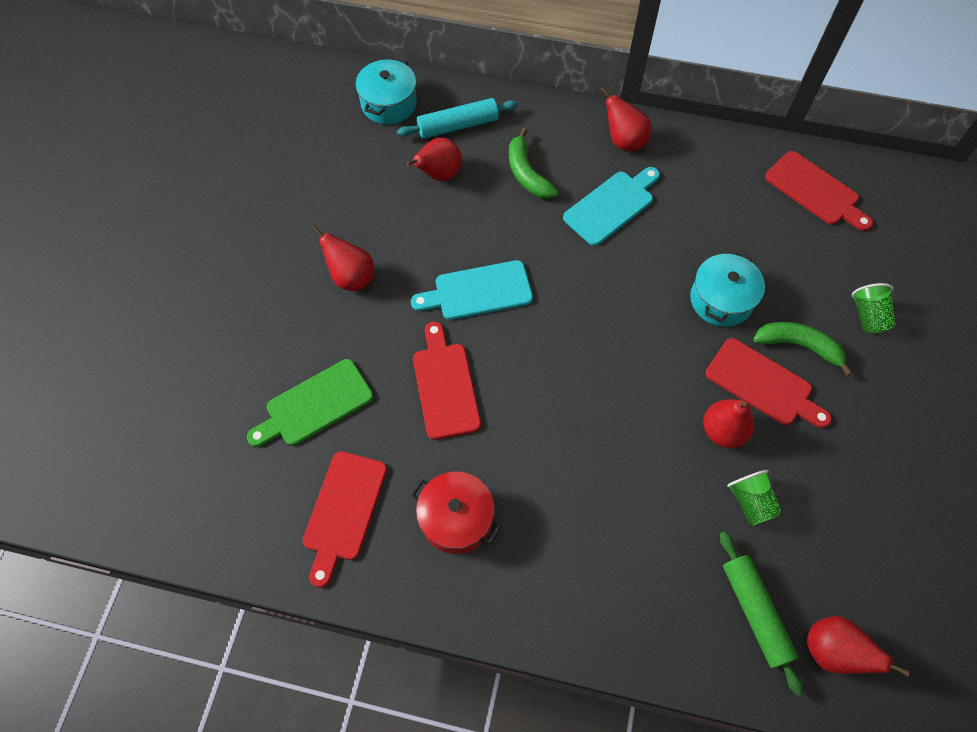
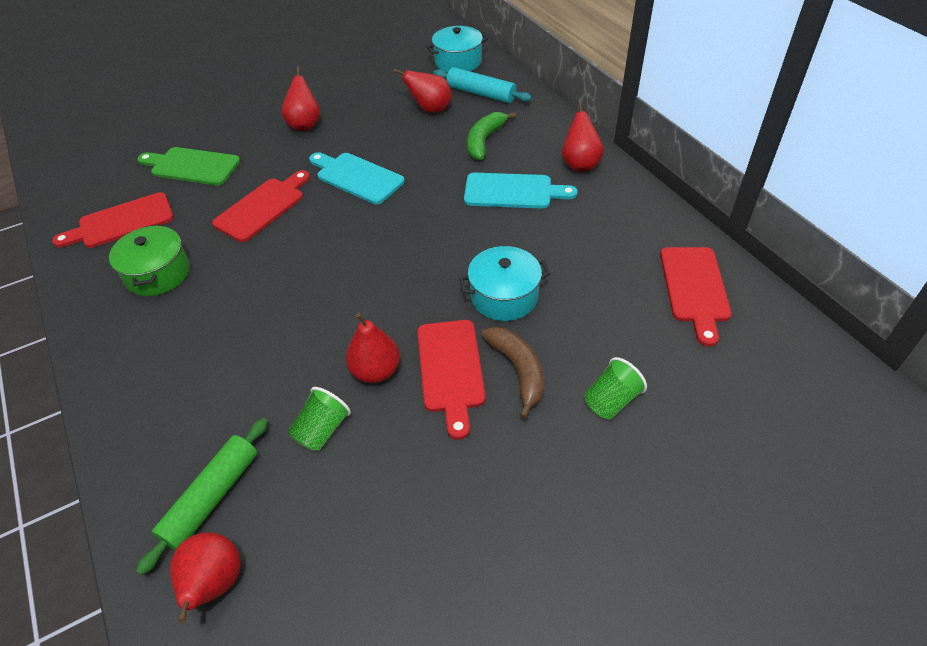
camera: 50 degrees right, 15 degrees down
(456, 519) = (158, 273): red pot -> green pot
(799, 346) = (518, 371): green banana -> brown banana

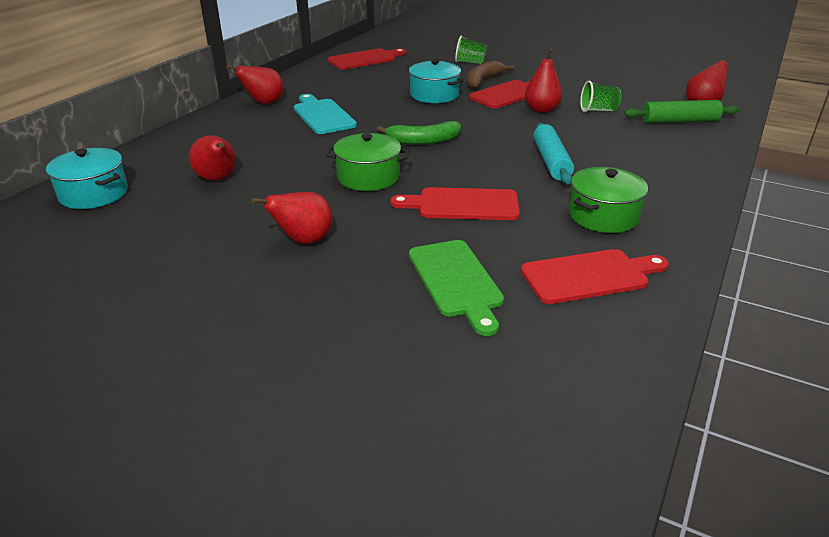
camera: 125 degrees left, 15 degrees down
(121, 222) = (589, 276): red cutting board -> red cutting board turned 45 degrees counterclockwise
(357, 177) = (368, 177): turquoise cutting board -> green pot
(481, 93) = (168, 163): turquoise rolling pin -> turquoise rolling pin (551, 161)
(484, 141) = (258, 141): green banana -> green banana (423, 141)

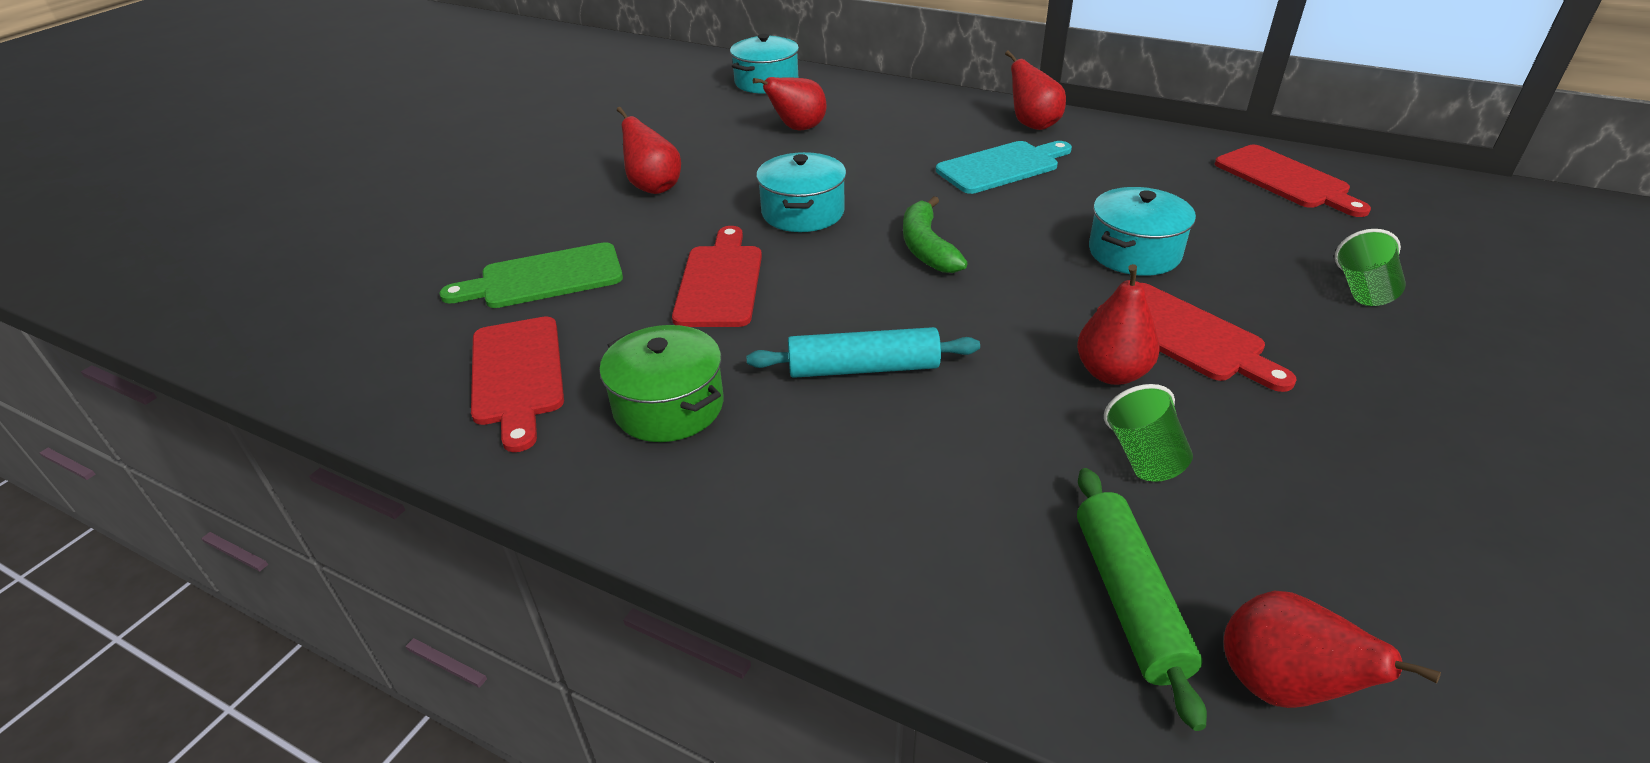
camera: 90 degrees right, 5 degrees up
(368, 177) = (803, 212): green pot -> turquoise pot
(483, 81) = (1248, 305): brown banana -> none

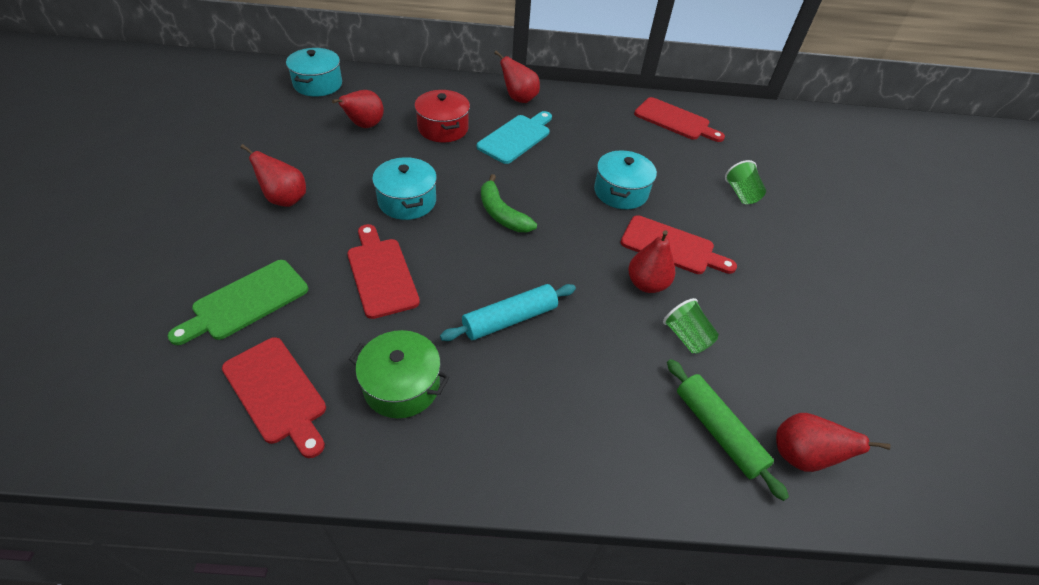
camera: 30 degrees left, 10 degrees up
(901, 143) = (443, 128): none -> red pot

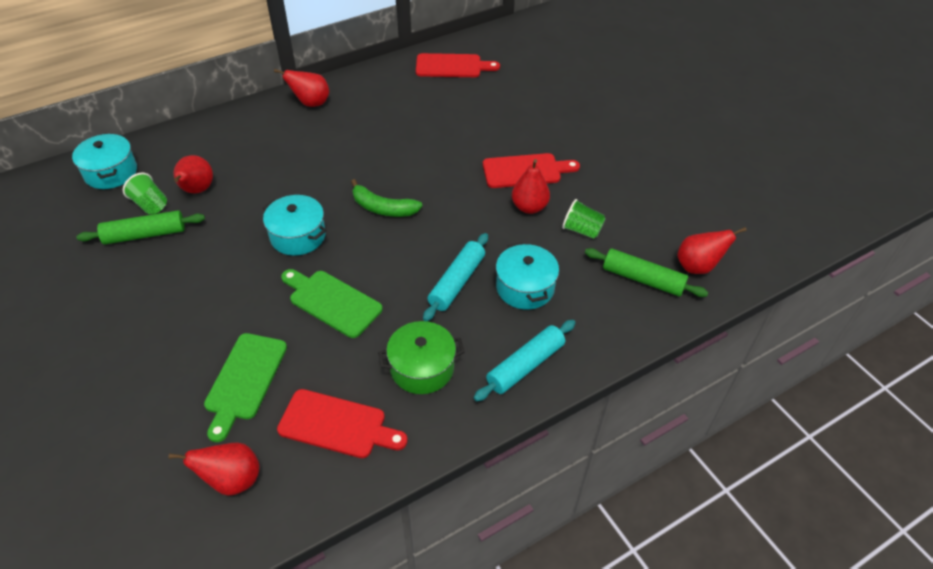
camera: 30 degrees left, 0 degrees up
(285, 199) = (191, 287): red pear -> red pear (232, 480)
(294, 141) = (145, 234): none -> green rolling pin
(381, 273) = (332, 302): red cutting board -> green cutting board
(443, 128) = (269, 160): red pot -> none
(505, 449) = (525, 365): none -> turquoise rolling pin
(516, 138) = (339, 139): turquoise cutting board -> none
(621, 192) = (457, 146): turquoise pot -> turquoise pot (525, 287)
(741, 194) = (543, 106): green cup -> green cup (150, 204)

